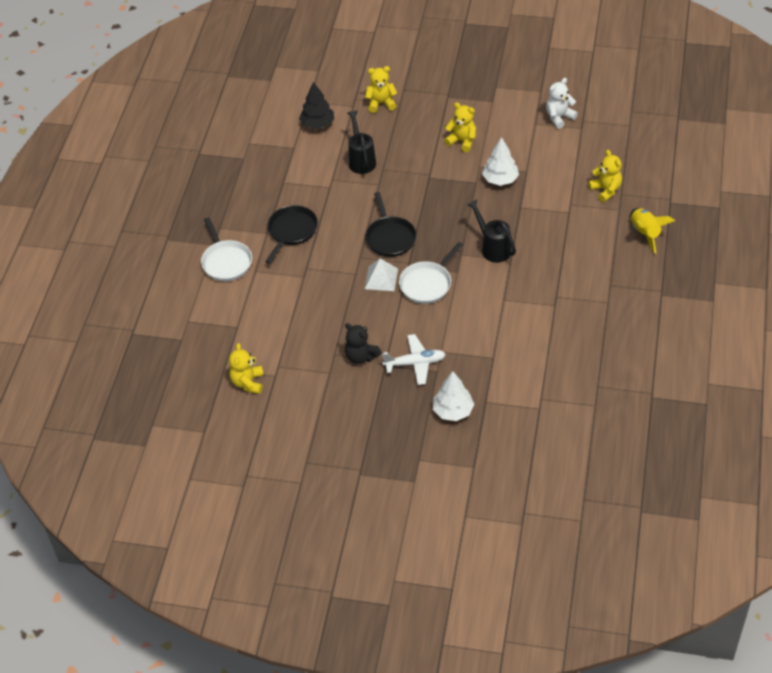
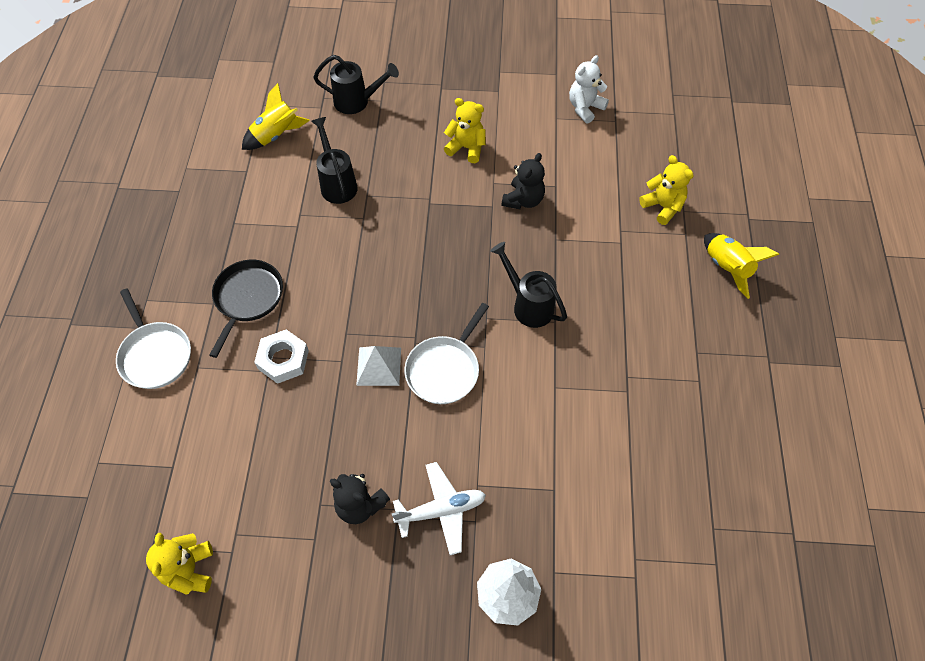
camera: 10 degrees left, 10 degrees up
(314, 270) = (283, 359): none -> white nut
(317, 124) = (276, 135): black tree -> yellow rocket
(381, 103) = (357, 102): yellow teddy bear -> black watering can
(390, 237) = (385, 299): black pan -> none
(500, 179) = (523, 200): white tree -> black teddy bear

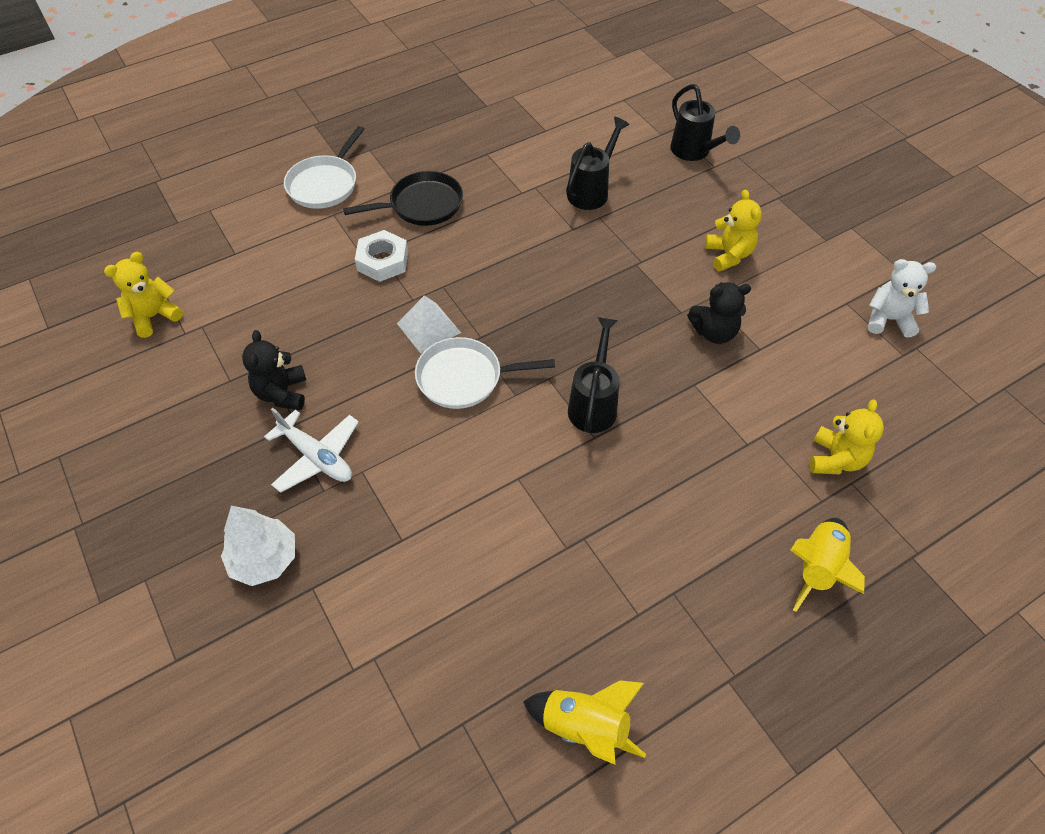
camera: 55 degrees right, 5 degrees down
(276, 135) = (600, 125): yellow rocket -> yellow rocket (585, 727)

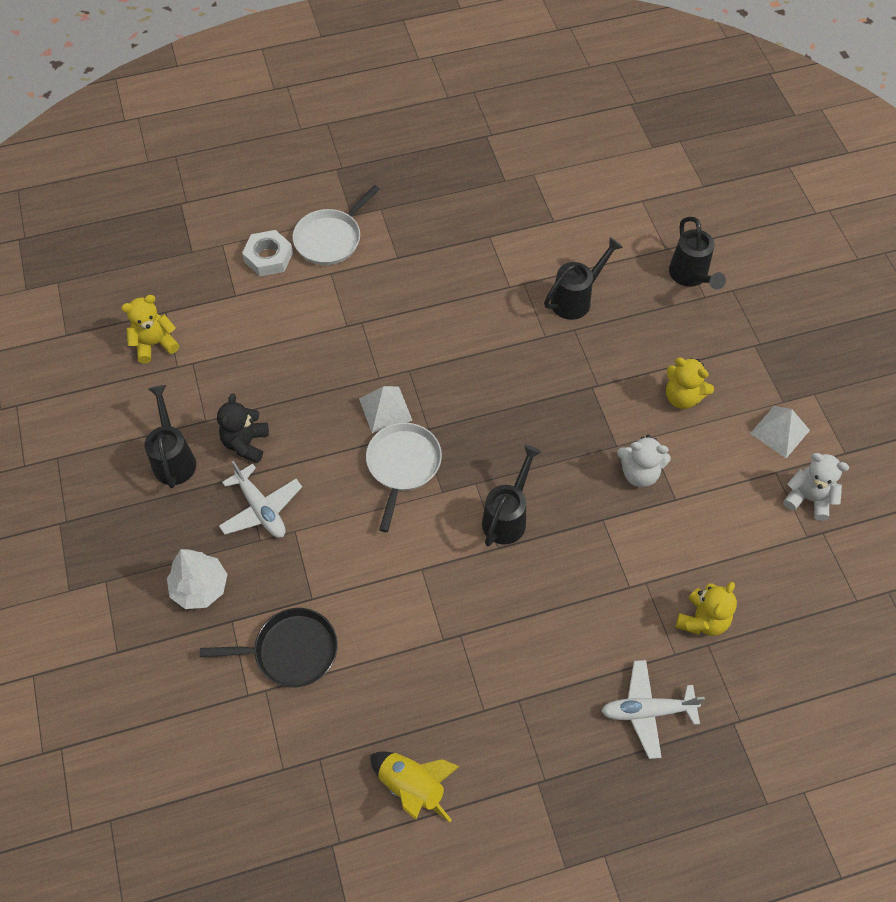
camera: 15 degrees right, 5 degrees up
(201, 427) = (174, 459): none -> black watering can
(383, 261) = (362, 332): white nut -> white nut (268, 257)
(422, 205) = (413, 280): black pan -> black pan (291, 651)
(464, 378) = (402, 465): white pan -> white pan turned 90 degrees clockwise
(714, 332) = (639, 473): black teddy bear -> white teddy bear
(728, 255) = (682, 397): yellow teddy bear -> yellow teddy bear turned 120 degrees clockwise
(817, 568) = (647, 711): yellow rocket -> white plane
(834, 266) = (779, 431): none -> white pyramid

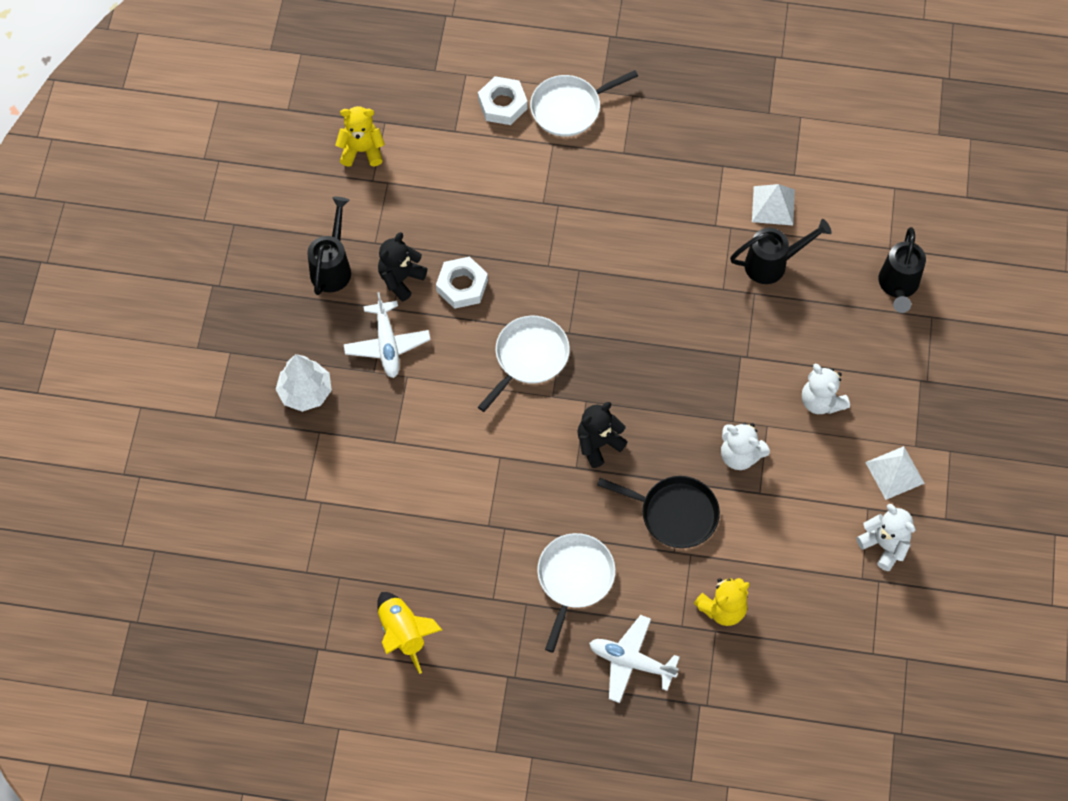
camera: 25 degrees right, 5 degrees up
(291, 651) = (357, 479): black pan -> black pan (675, 513)
(307, 427) = (462, 286): none -> white nut
(385, 409) = (539, 298): white pyramid -> white pyramid (773, 205)
(507, 517) = (598, 444): black watering can -> black teddy bear
(551, 654) = (574, 578): none -> white pan
(682, 397) = (821, 401): yellow teddy bear -> white teddy bear

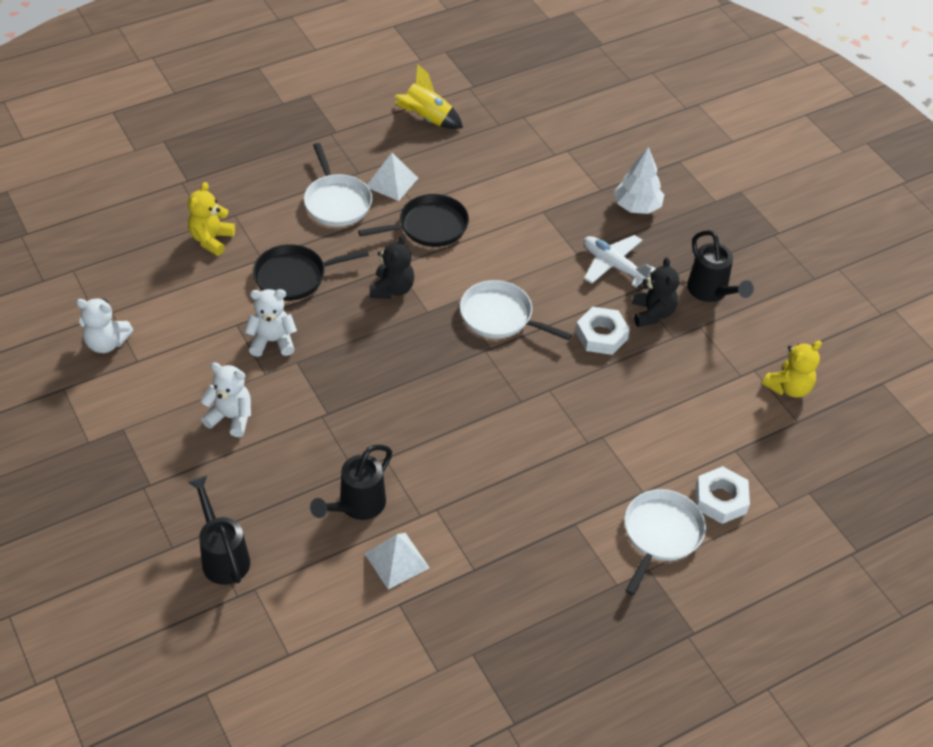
camera: 140 degrees right, 15 degrees down
(511, 492) = (429, 226): none -> black pan
(529, 357) = (499, 316): white pan -> white pan turned 120 degrees clockwise
(631, 661) = (256, 179): white plane -> none
(894, 472) = (129, 398): white pyramid -> white pyramid (392, 182)

